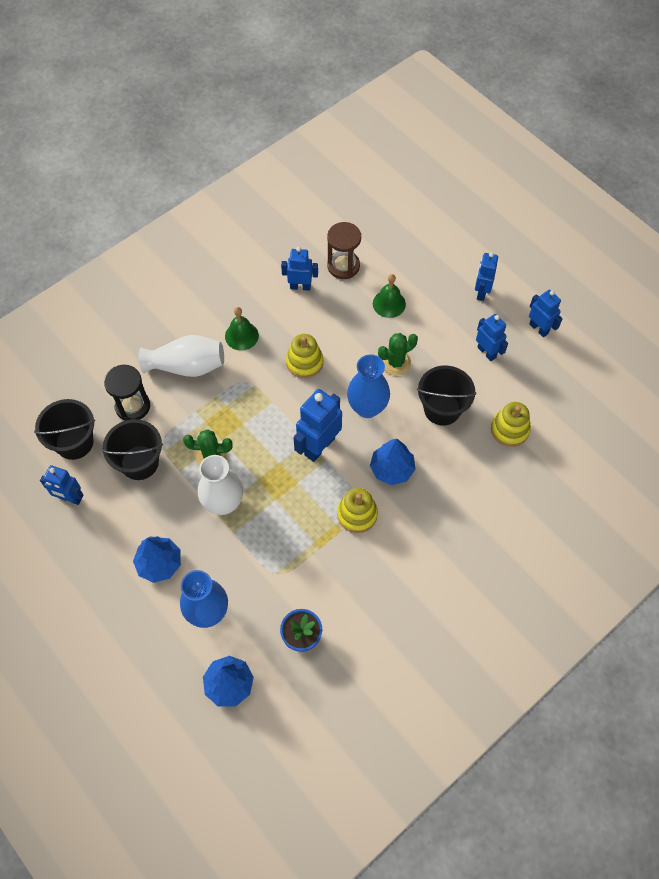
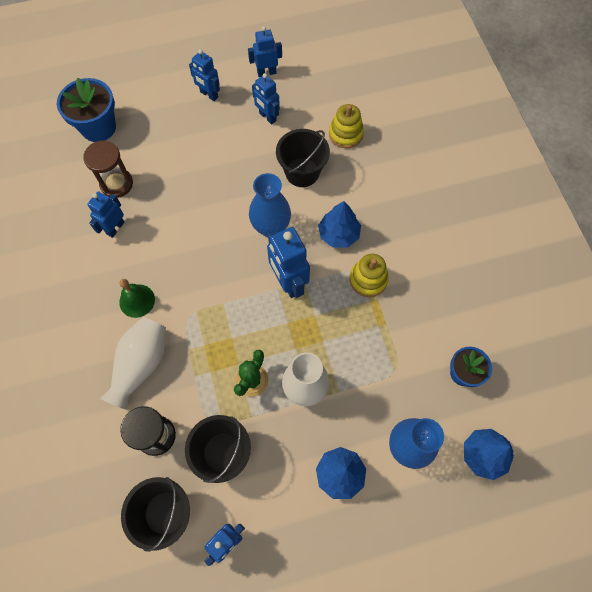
camera: 65 degrees left, 5 degrees up
(304, 362) = (197, 258): yellow stacking toy -> none
(389, 304) = (178, 166): green bell -> none
(392, 224) = (98, 127): none -> blue flower pot
(395, 362) = (239, 186): green cactus -> none
(487, 352) = (267, 117): blue robot -> blue robot turned 120 degrees counterclockwise

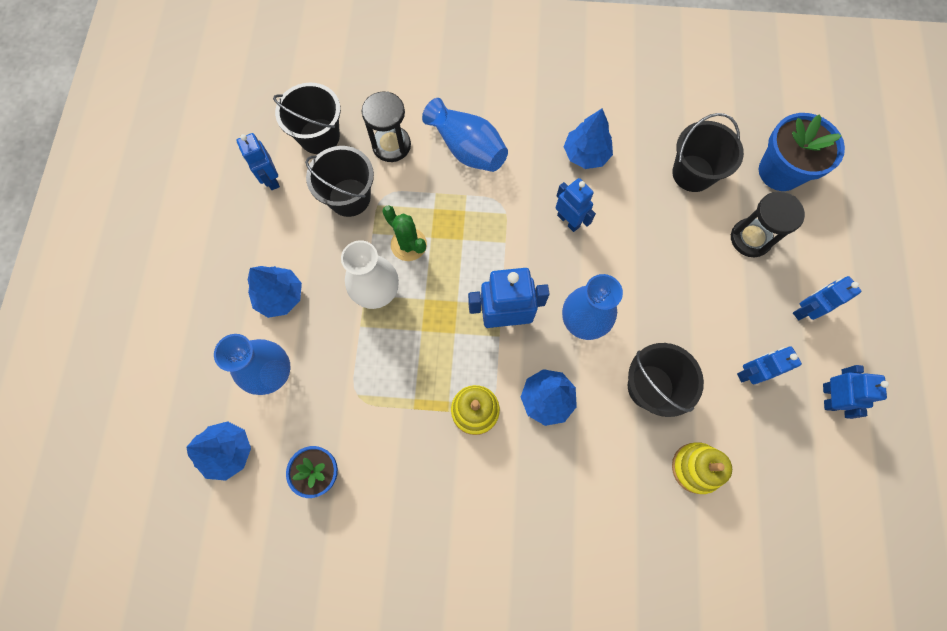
camera: 110 degrees right, 5 degrees up
(115, 228) = (634, 160): blue robot -> blue robot (568, 221)
(116, 184) = (692, 173): brown hourglass -> black bucket
(120, 265) = (586, 154): none -> blue tree
(137, 300) = (538, 161): green bell -> none
(141, 364) = (467, 149): white vase -> blue vase
(163, 135) = (750, 238): none -> black hourglass

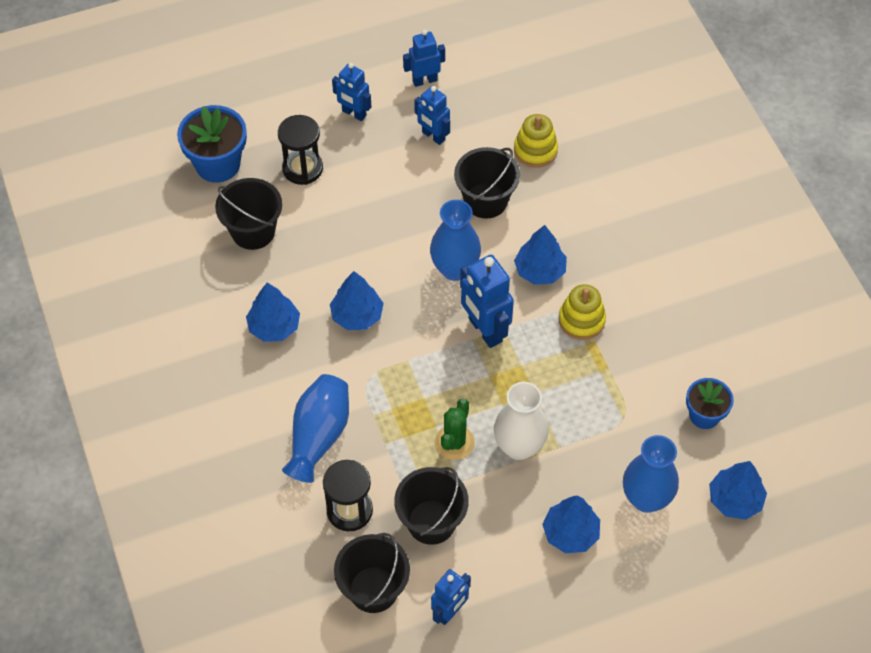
camera: 115 degrees left, 15 degrees down
(568, 221) = (357, 315): blue robot -> blue tree

